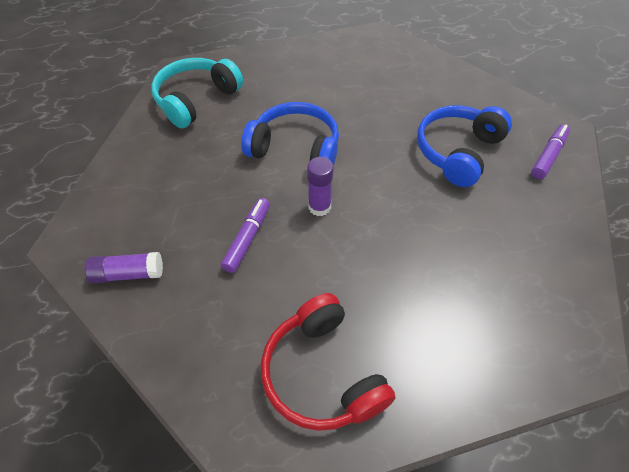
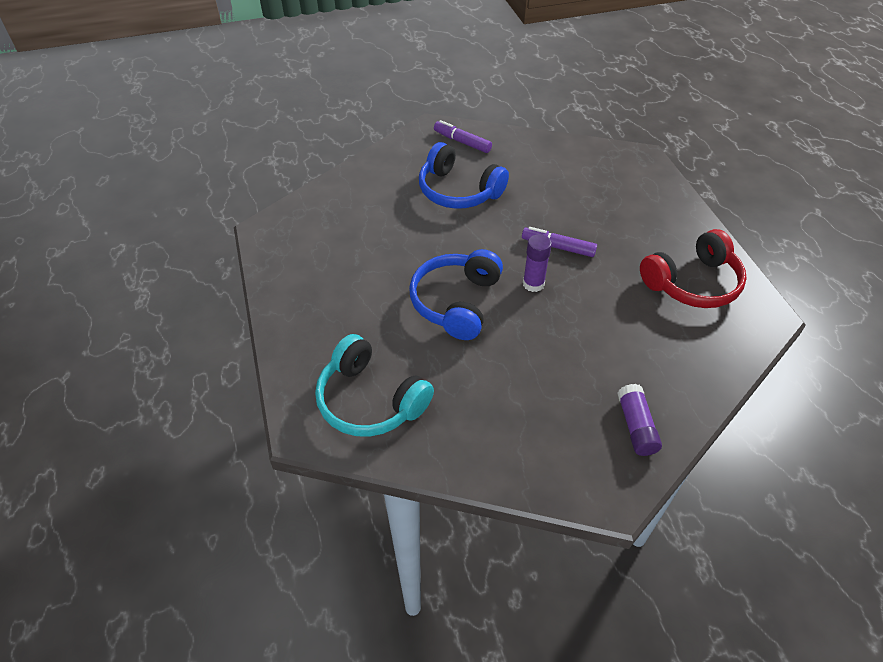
camera: 90 degrees left, 5 degrees down
(247, 239) = (578, 335): purple marker -> purple marker (558, 247)

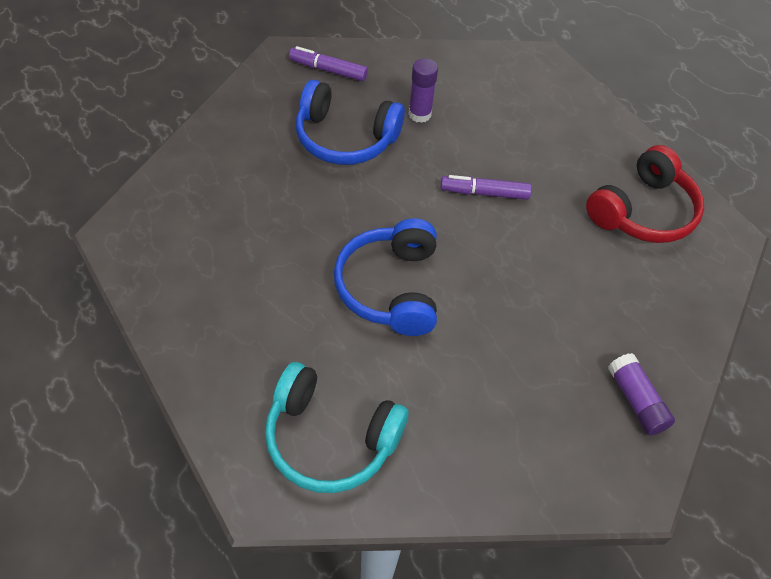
camera: 20 degrees left, 5 degrees up
(533, 284) = (471, 246): purple glue stick -> purple glue stick (419, 114)

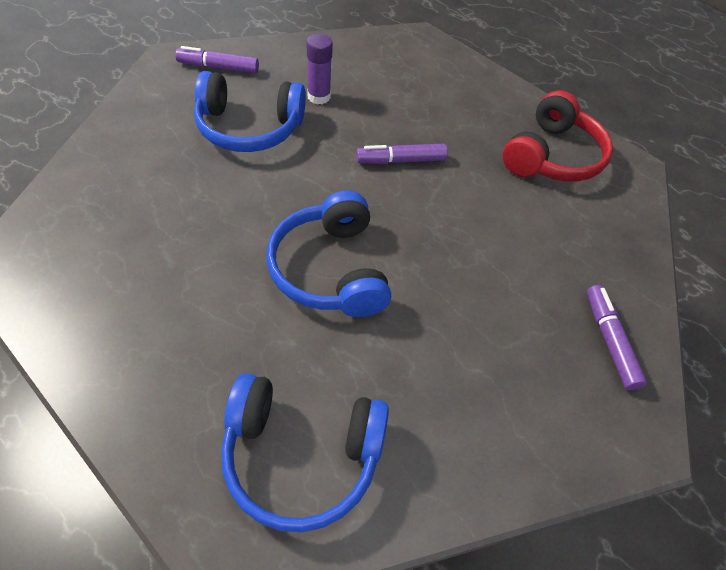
camera: 15 degrees left, 0 degrees up
(330, 438) = (301, 454): turquoise headphones -> blue headphones
(636, 401) = (609, 340): purple glue stick -> purple marker

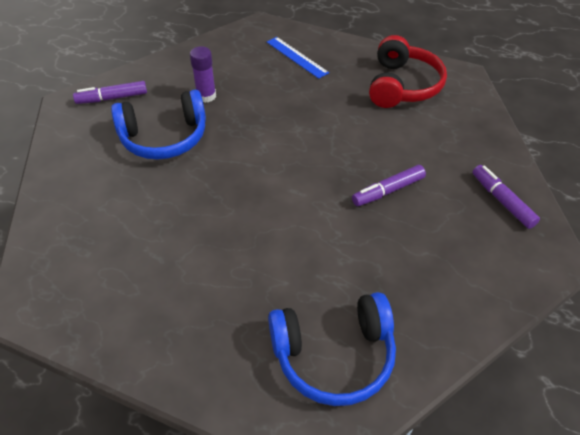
camera: 15 degrees left, 5 degrees down
(330, 269) = (285, 221): blue headphones -> none
(401, 160) = (295, 124): purple marker -> purple marker (388, 191)
(443, 84) = (297, 57): none -> blue ruler

